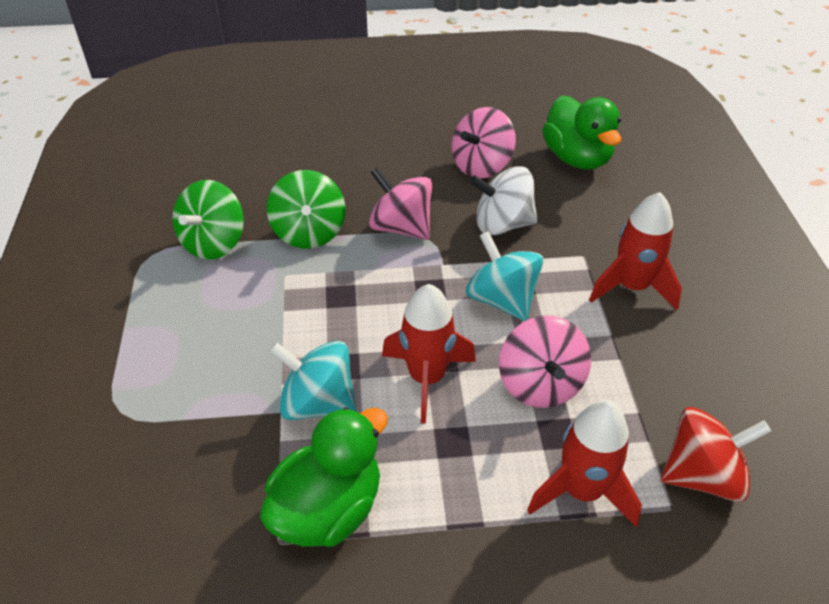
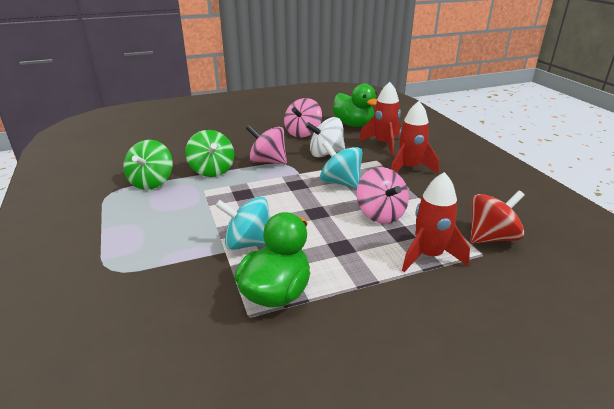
camera: 15 degrees left, 15 degrees down
(427, 378) = (312, 222): red rocket -> red rocket (383, 144)

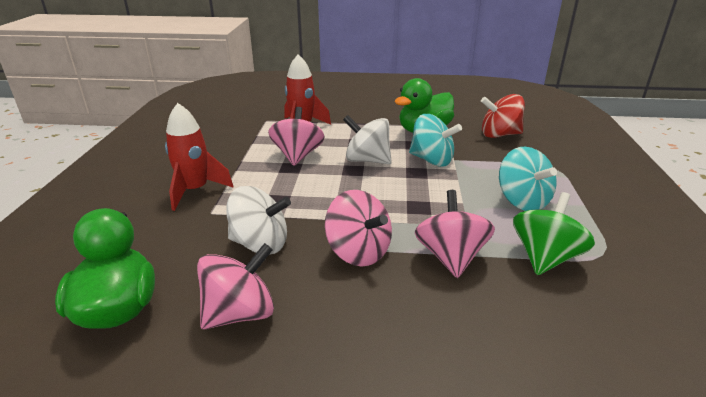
camera: 155 degrees left, 0 degrees up
(212, 170) = (450, 257): green spinning top -> pink spinning top
(312, 226) = (367, 160): none -> white spinning top
(340, 183) = (296, 193): turquoise spinning top -> turquoise spinning top (522, 201)
(383, 144) = (155, 239): red rocket -> none
(491, 237) = (242, 125): red spinning top -> red spinning top (499, 135)

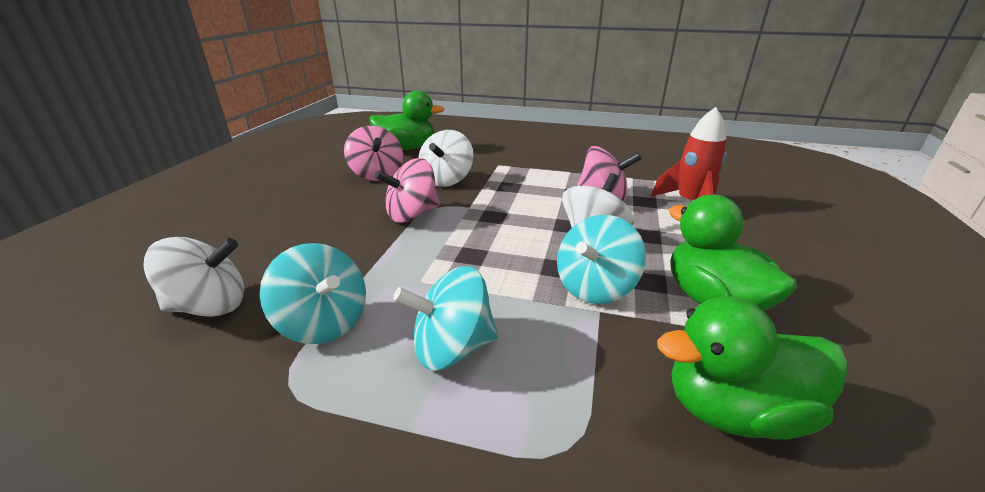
camera: 100 degrees right, 0 degrees up
(195, 191) = (534, 159): red rocket -> none
(450, 257) = (373, 258): pink spinning top -> none
(499, 135) = (733, 410): red spinning top -> green duck
(545, 258) = (324, 323): green spinning top -> turquoise spinning top
(584, 337) = (210, 306): none -> white spinning top

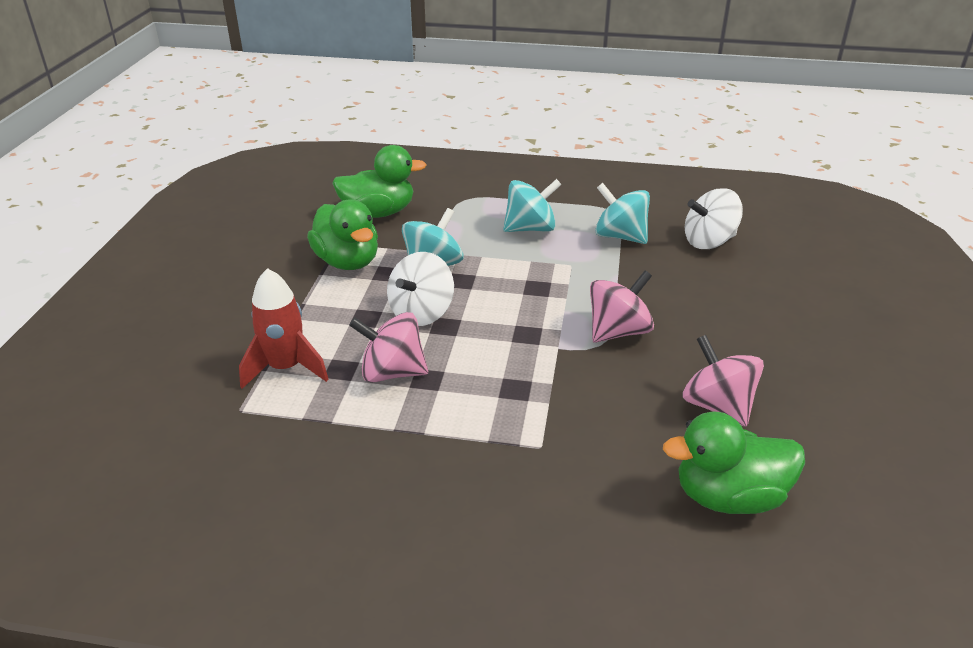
camera: 175 degrees right, 5 degrees up
(446, 180) = (607, 398): white spinning top -> none

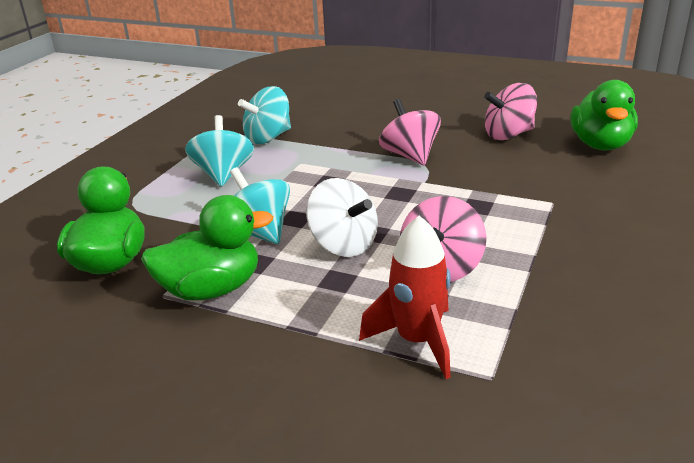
camera: 75 degrees left, 5 degrees down
(709, 241) = (300, 108): white spinning top -> none

